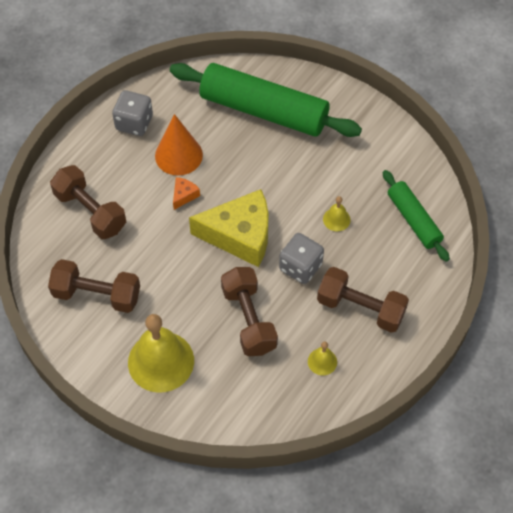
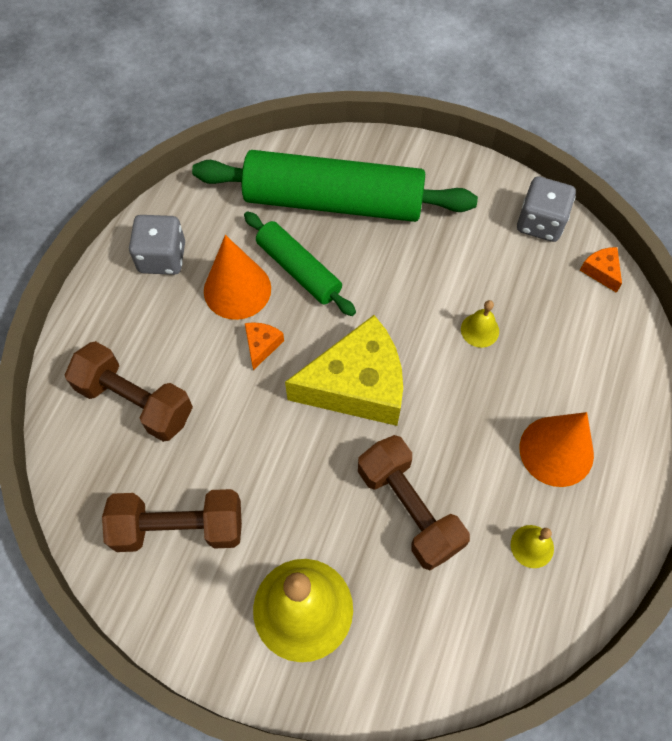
camera: 15 degrees left, 5 degrees up
(300, 267) = (454, 411): grey dice -> grey dice (540, 223)
(360, 308) = (556, 451): brown dumbbell -> orange cone
(414, 220) = (581, 306): green rolling pin -> green rolling pin (299, 269)
(437, 200) = (601, 271): none -> orange cheese

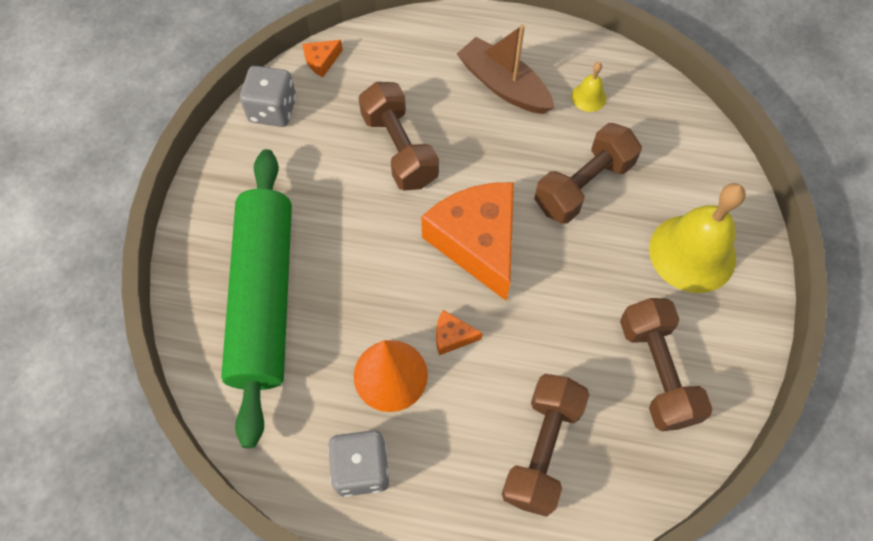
camera: 100 degrees left, 0 degrees up
(299, 269) = (356, 317): green rolling pin -> none
(357, 385) = (477, 242): yellow cheese -> orange cheese
(480, 330) = (399, 149): yellow bell -> brown dumbbell
(556, 451) = (503, 85): orange cone -> brown boat

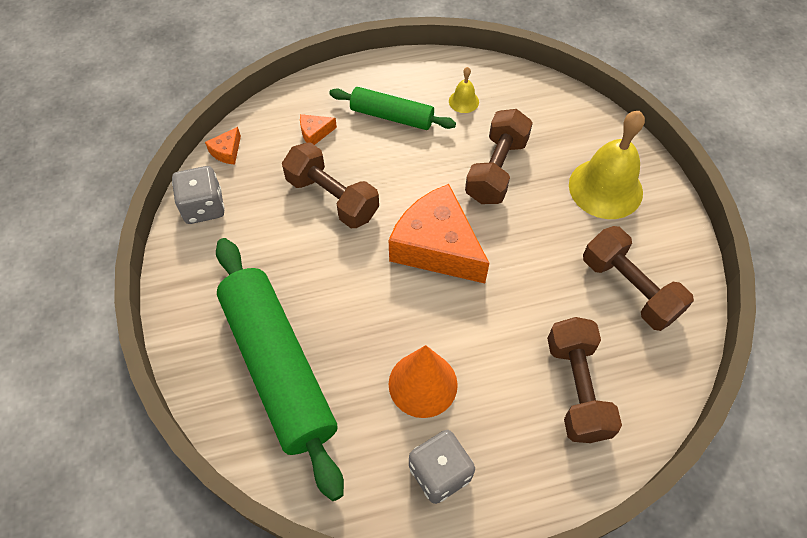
camera: 25 degrees left, 5 degrees down
(452, 336) = (457, 330): orange cheese -> orange cheese (315, 133)
(503, 85) = (391, 116): brown boat -> green rolling pin

